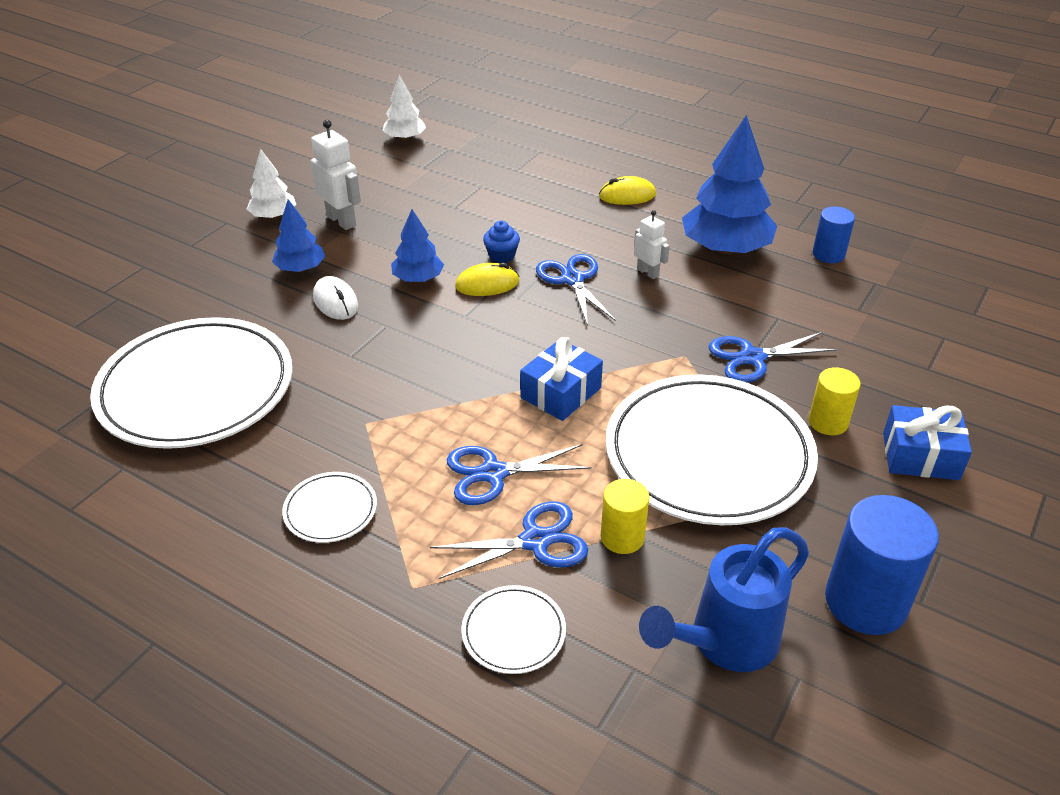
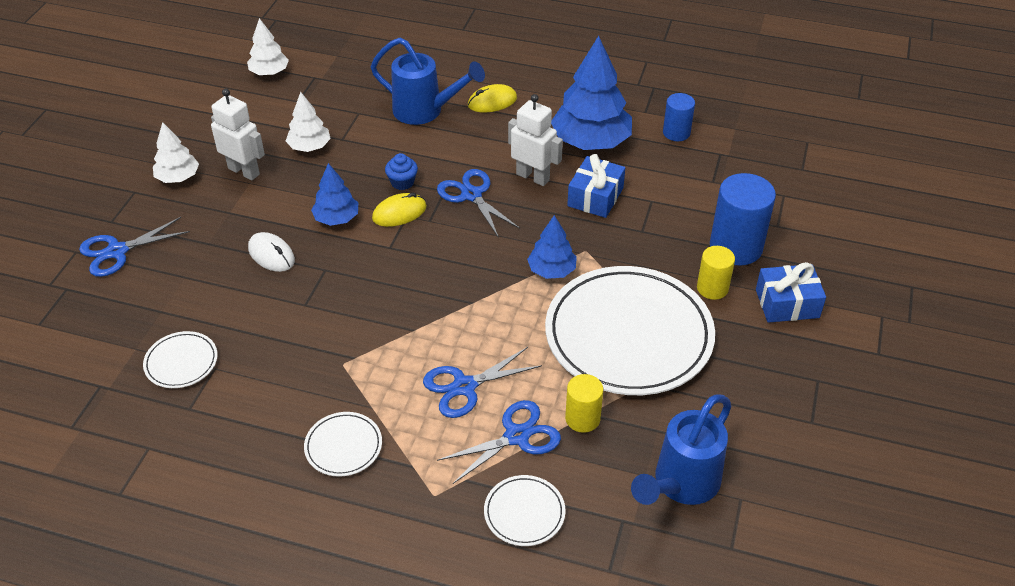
camera: 15 degrees left, 5 degrees up
(196, 389) = (181, 362): white plate -> white plate, size x0.42
(300, 269) = (226, 227): blue tree -> blue tree (551, 270)
(417, 209) = (309, 147): none -> white tree
(552, 194) = (425, 111): none -> blue watering can
(561, 393) = (495, 304): blue gift -> blue gift (595, 197)
(648, 272) = (533, 177): white robot -> white robot, size x1.62
(752, 358) = (640, 242): blue scissors -> blue scissors (117, 251)
(865, 602) = (773, 430): blue cylinder -> blue cylinder (736, 247)

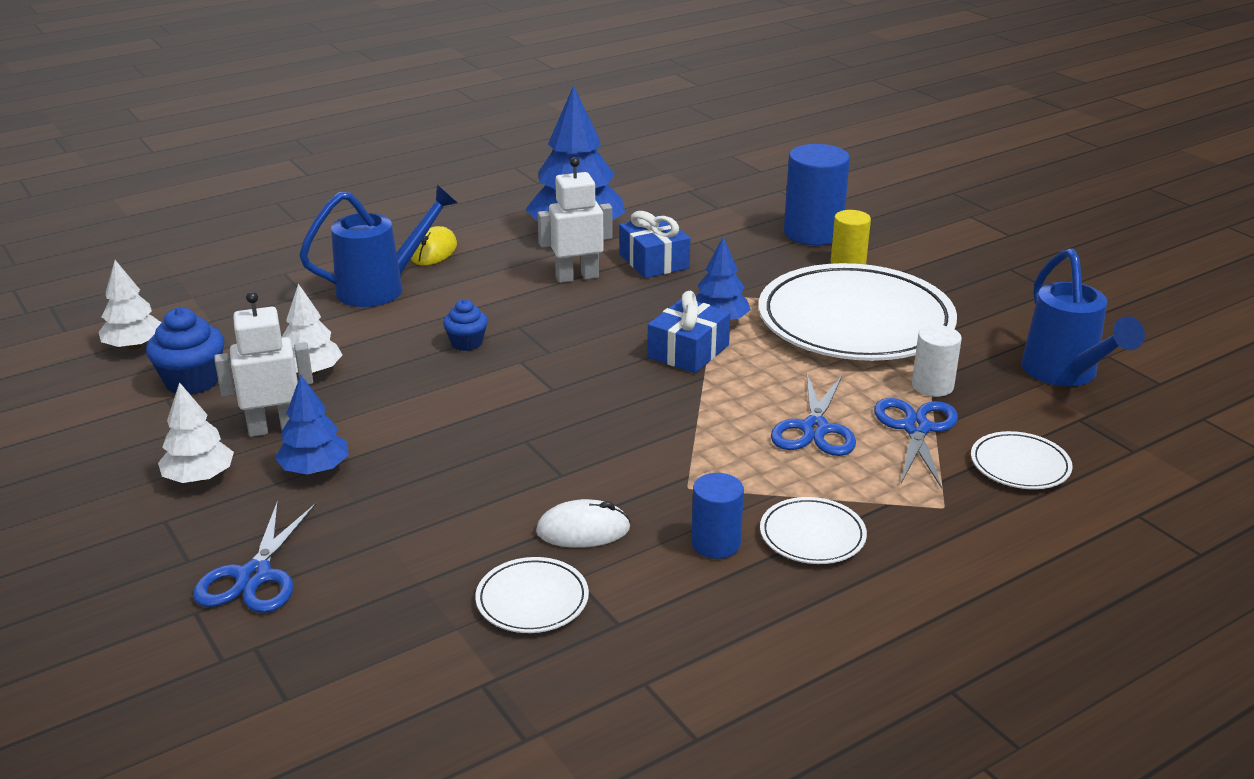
camera: 50 degrees left, 15 degrees down
(258, 114) = (192, 381): none -> blue cupcake
(271, 255) = (447, 465): white mouse -> white mouse (583, 530)
(336, 218) = (457, 402): blue tree -> blue tree (315, 469)
(399, 213) = (510, 363): yellow mouse -> none
(471, 195) = (550, 316): blue scissors -> none
(582, 418) = (932, 386): yellow cylinder -> white cylinder
(676, 133) = (631, 195): blue cylinder -> blue cylinder (715, 543)
(787, 303) = (908, 242): blue gift -> blue gift (688, 351)

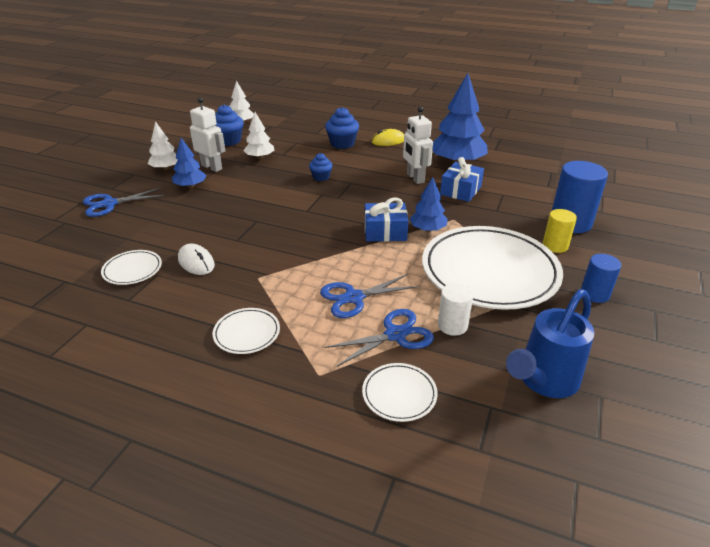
camera: 55 degrees right, 5 degrees up
(382, 288) = (342, 144): blue watering can -> blue cupcake
(577, 277) = (415, 178): white robot -> white robot turned 150 degrees counterclockwise
(715, 543) = (214, 304): blue cylinder -> blue cylinder (595, 294)

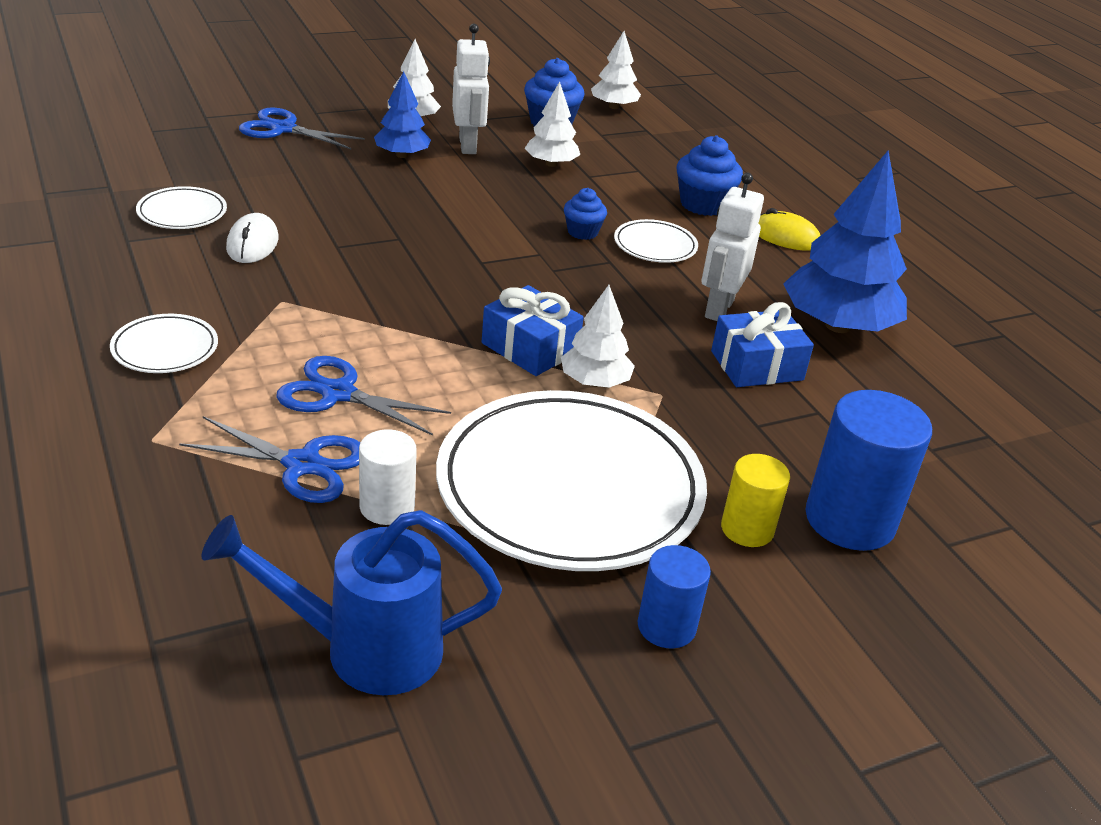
camera: 40 degrees right, 0 degrees up
(399, 394) = (185, 522): white plate -> white plate (655, 245)
(427, 229) = (594, 382): blue tree -> white tree

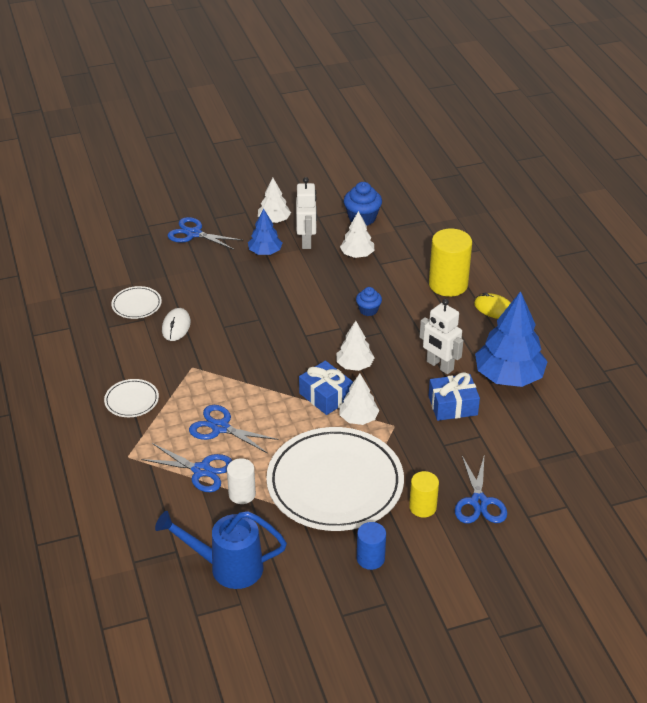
camera: 10 degrees right, 5 degrees up
(614, 107) = (406, 200): white tree -> white tree (354, 365)
(655, 245) = (411, 319): white plate -> none
(703, 204) = (448, 284): blue cupcake -> yellow cylinder
(718, 309) = (439, 366): white robot -> white robot turned 75 degrees counterclockwise
(850, 520) = (479, 502): blue cylinder -> blue scissors

